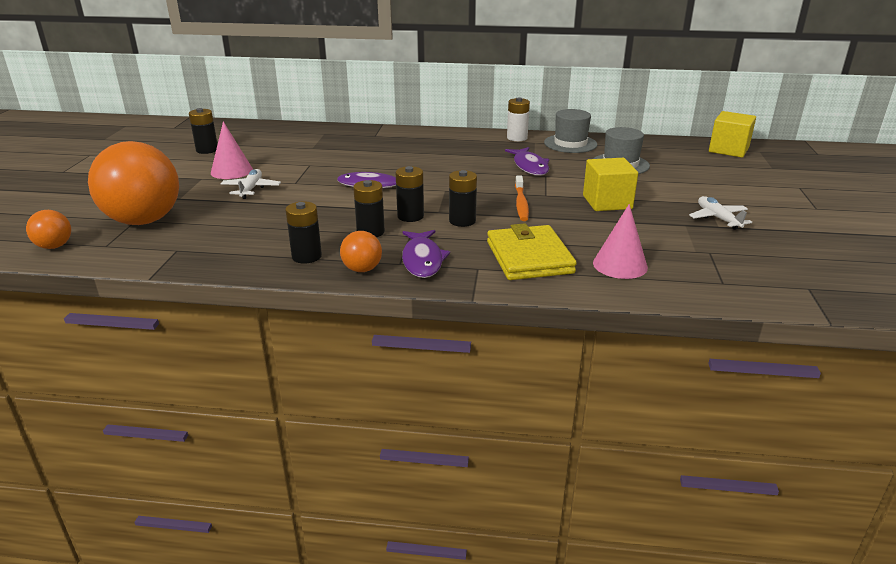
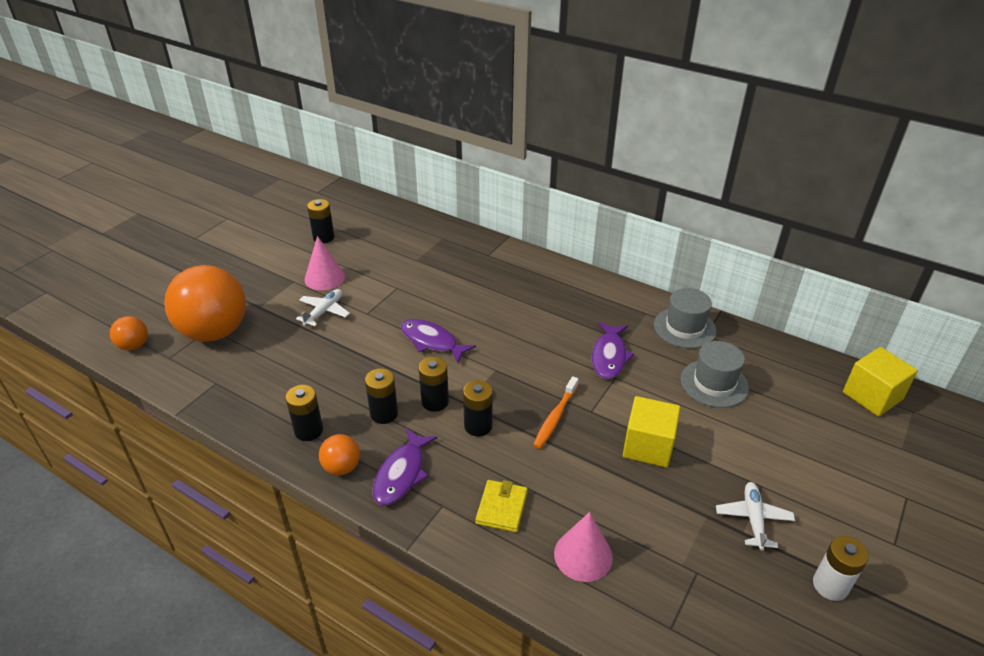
camera: 25 degrees right, 10 degrees up
(517, 138) = (632, 300): white battery -> white battery (830, 585)
(529, 257) = (501, 508): yellow wallet -> yellow wallet, size x0.59

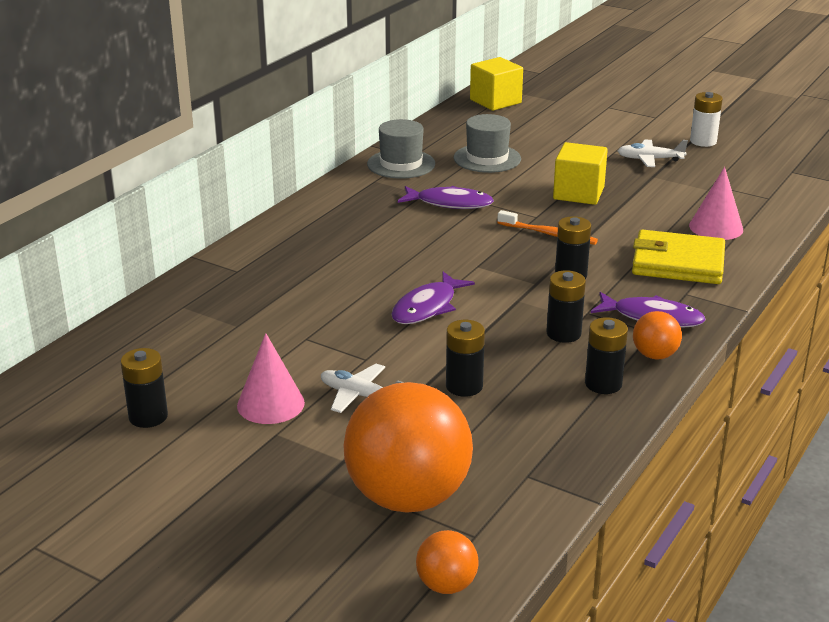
camera: 90 degrees left, 10 degrees down
(435, 401) = (537, 301): black battery -> black battery (464, 386)
(501, 508) = (678, 263): yellow wallet -> yellow wallet, size x1.70

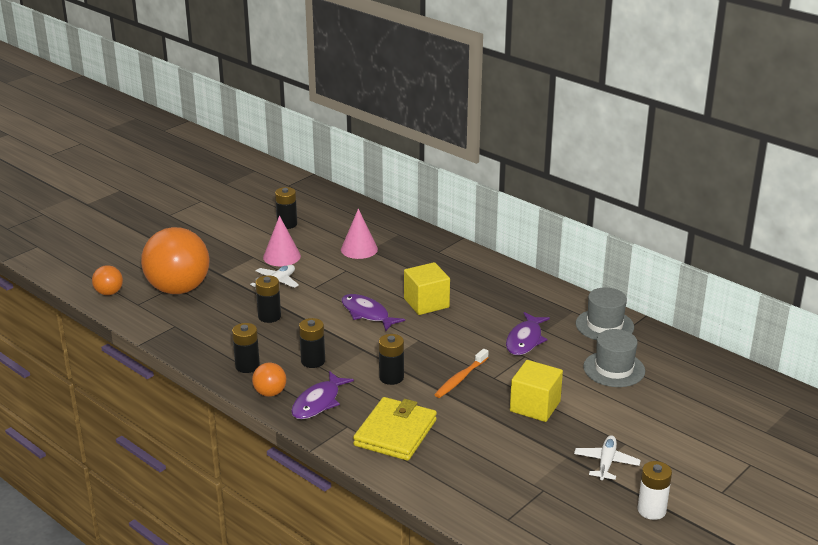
camera: 100 degrees right, 0 degrees up
(495, 101) = (758, 392): yellow cube -> yellow cube (426, 303)
(716, 227) = (453, 469): pink cone -> pink cone (359, 249)

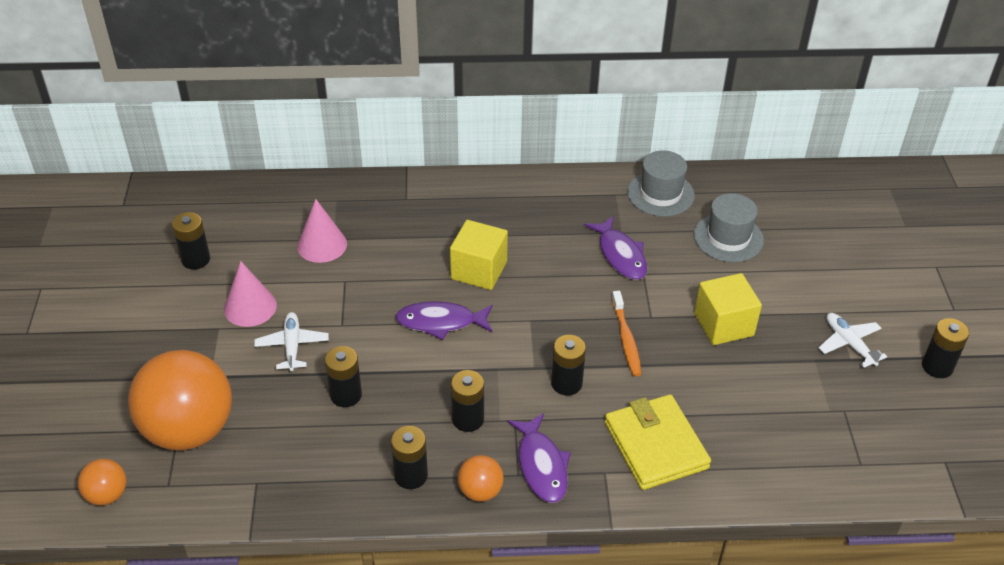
camera: 45 degrees left, 15 degrees up
(651, 510) = (937, 366): white battery -> black battery

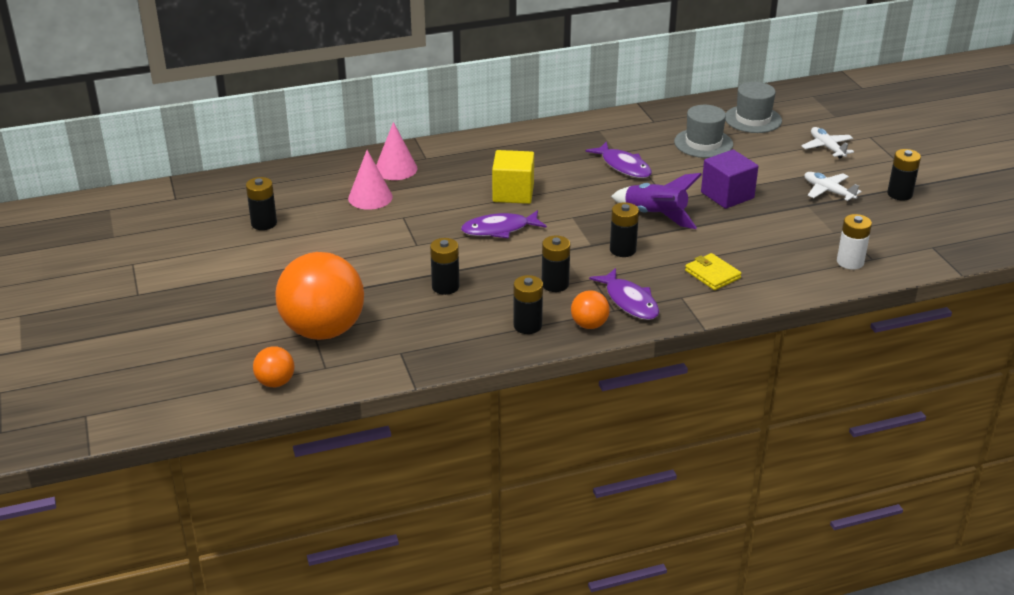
camera: 15 degrees left, 10 degrees down
(250, 307) = (330, 246): pink cone -> pink cone (396, 169)
(292, 346) = (382, 264): white plane -> white plane (827, 147)
(626, 339) = (655, 216): orange toothbrush -> purple rocket
(655, 445) = (712, 274): yellow wallet -> yellow wallet, size x0.59
(660, 194) = (635, 124): grey hat -> grey hat (753, 119)
(724, 324) = (727, 195): yellow cube -> purple cube
(831, 463) = (850, 262): none -> white battery

